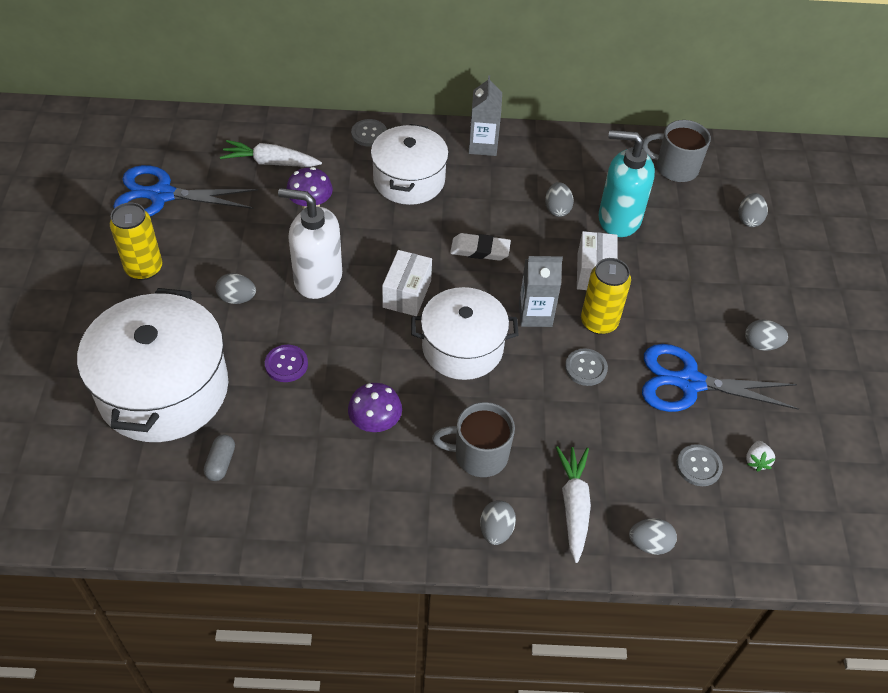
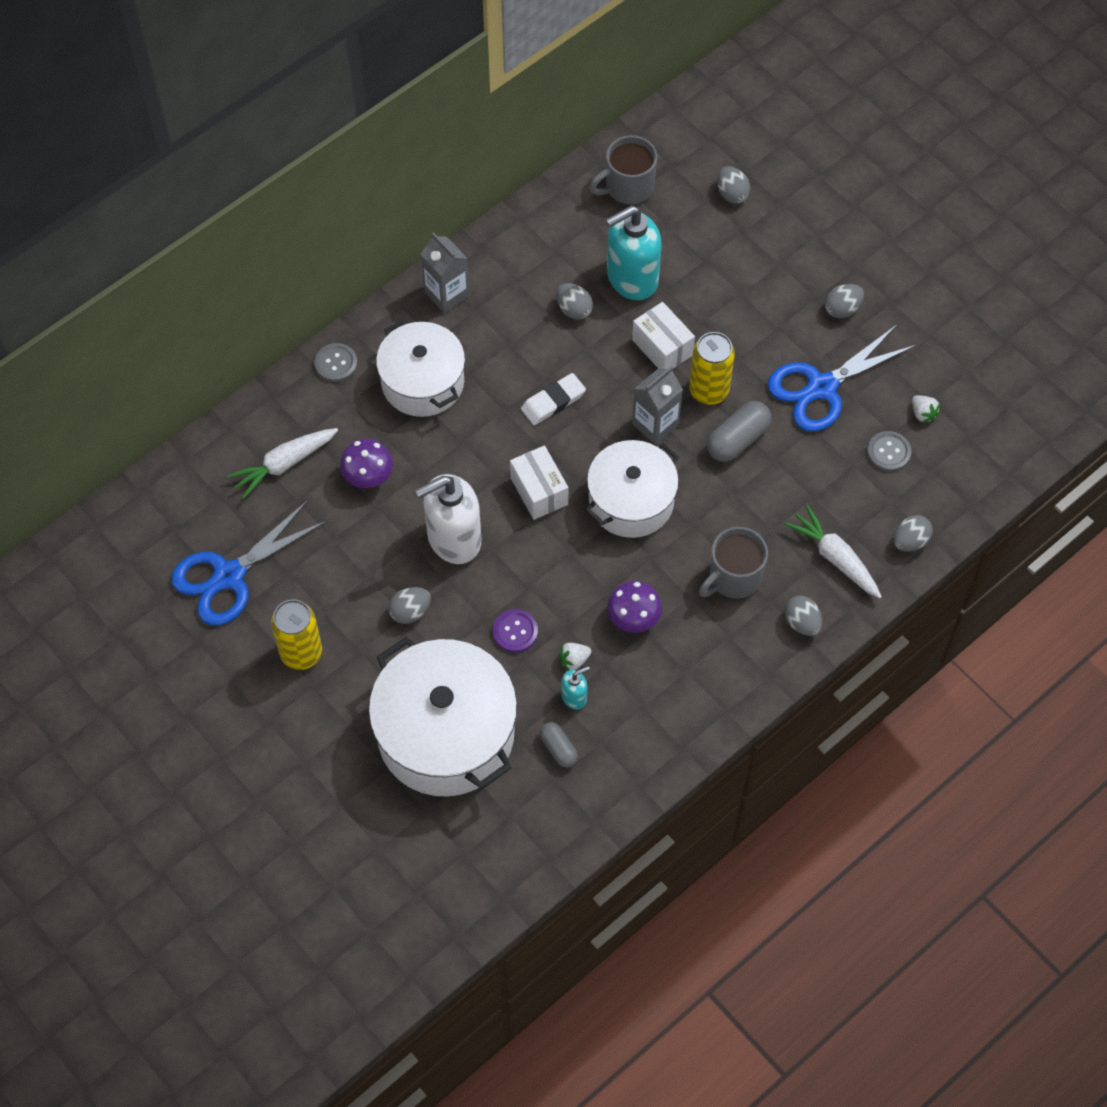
camera: 40 degrees left, 10 degrees up
(273, 439) = (574, 697): none -> turquoise soap dispenser
(302, 415) = (574, 660): none -> white strawberry
(586, 368) = (738, 439): grey button -> grey capsule

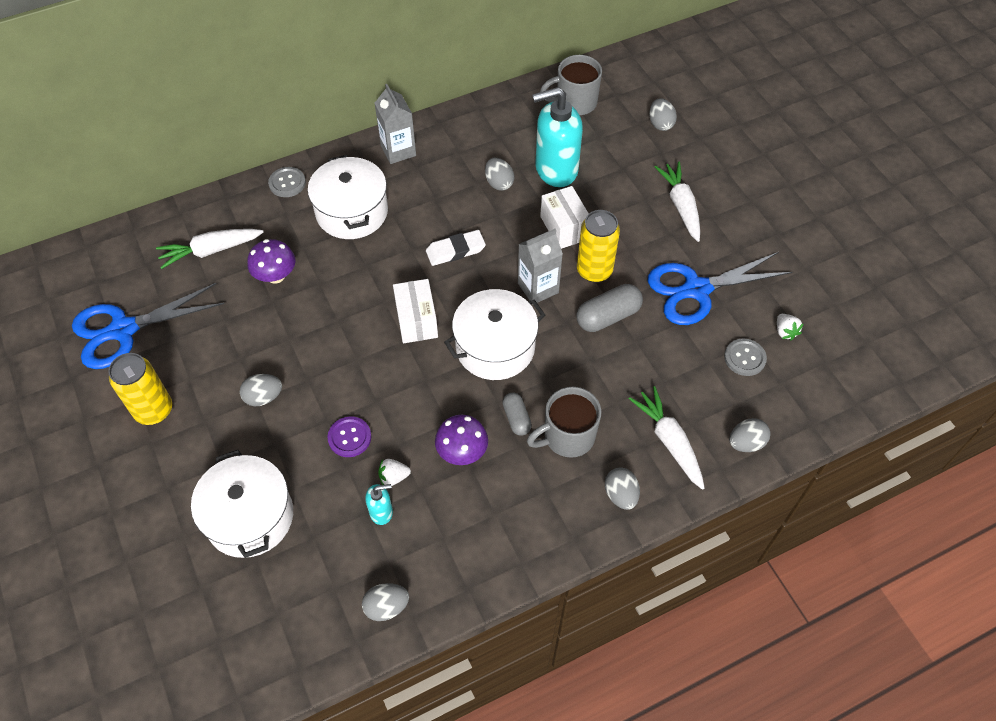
camera: 15 degrees right, 5 degrees down
(446, 734) = (250, 517): white pot -> white pot, size x0.66
(453, 539) = (327, 343): white soap dispenser -> none
(558, 748) = (348, 558): grey capsule -> grey capsule (516, 418)
(781, 292) = (681, 206): none -> white carrot
(842, 309) = (732, 230): grey egg -> grey egg (386, 607)

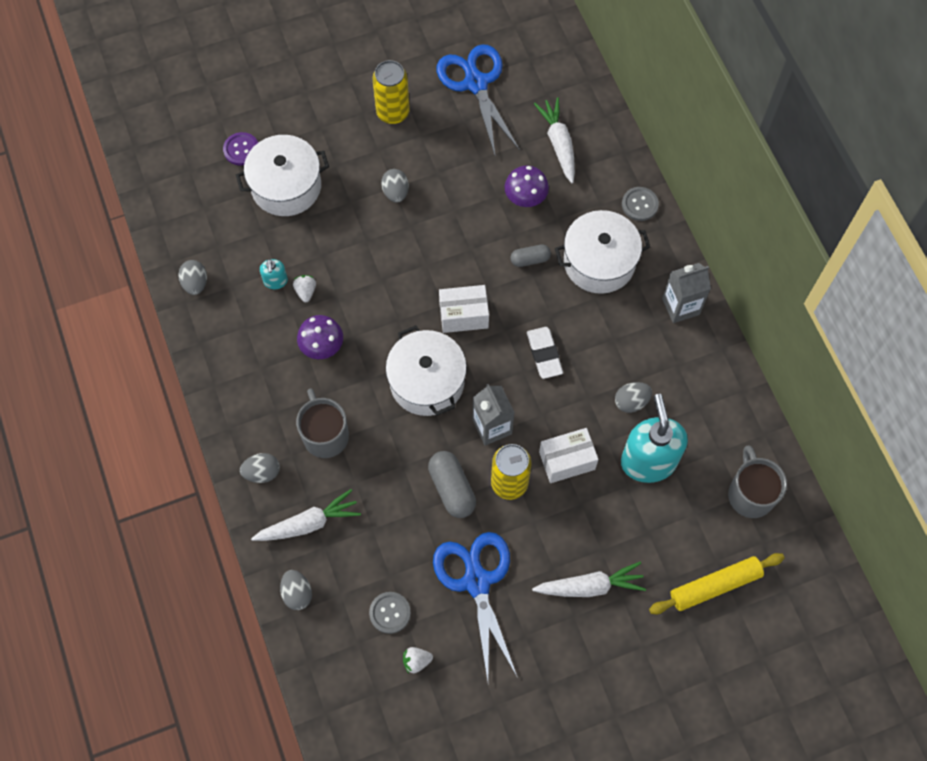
camera: 95 degrees right, 10 degrees up
(349, 437) = (348, 258): purple button -> purple button (241, 149)
(516, 418) = (349, 393): grey capsule -> grey capsule (530, 259)
(660, 124) = (715, 585): grey egg -> yellow rolling pin

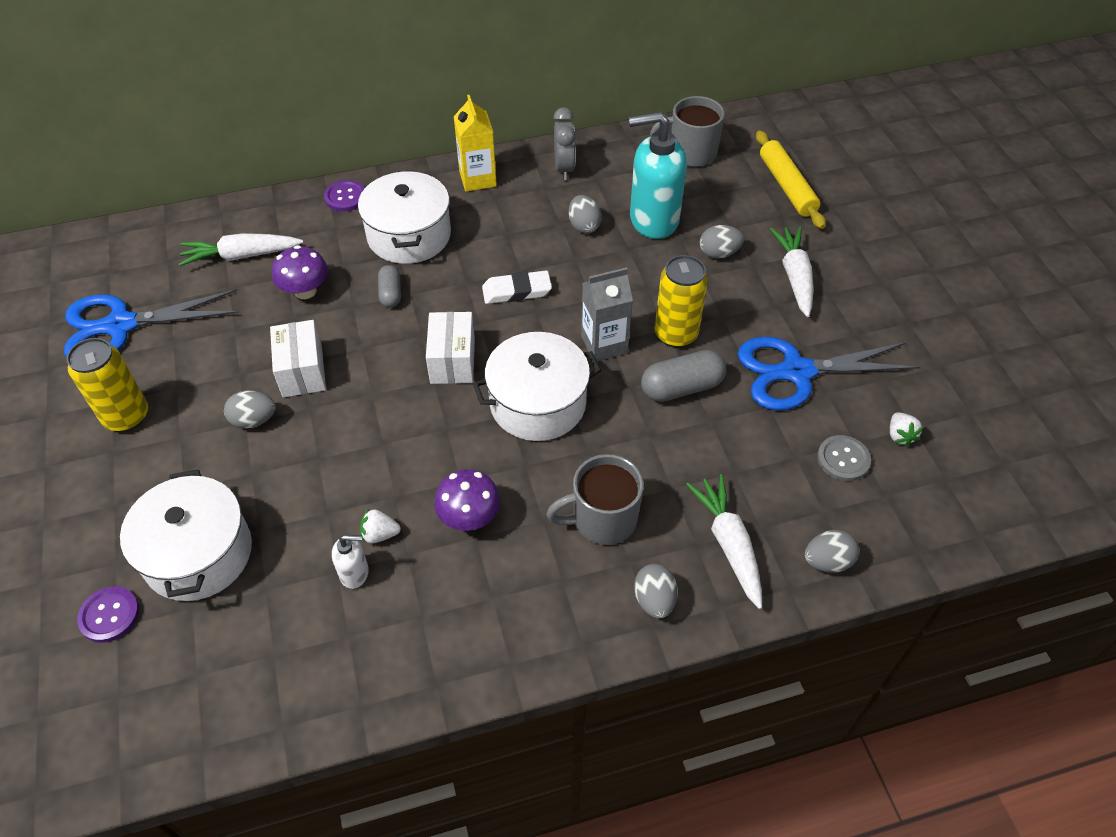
camera: 85 degrees left, 15 degrees down
(195, 283) = (331, 689): grey egg -> grey egg (718, 253)
(275, 281) = (354, 573): turquoise soap dispenser -> white soap dispenser
(567, 460) = (650, 283): white box -> white box (302, 371)
(639, 204) = (345, 197): grey button -> purple button
(680, 306) = (477, 179): grey carton -> yellow carton
(707, 379) = (564, 168): none -> grey clock

